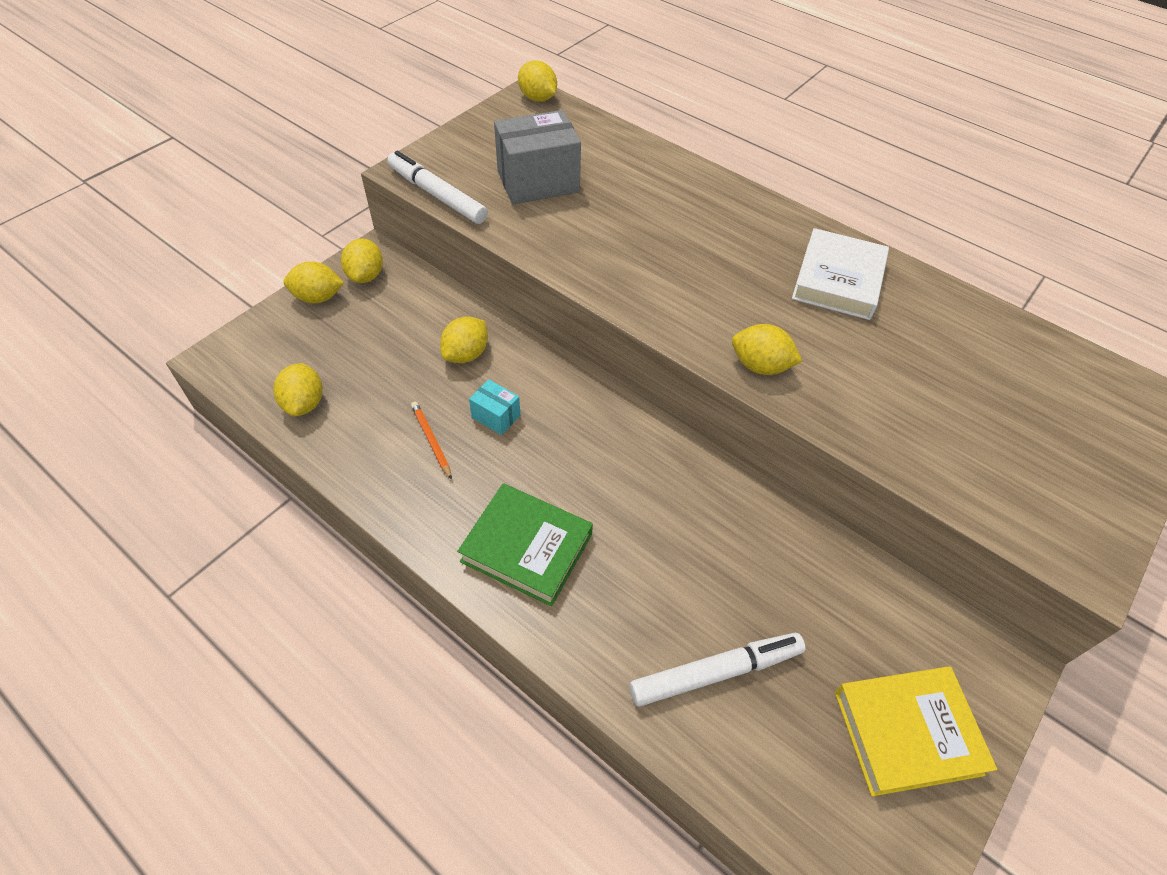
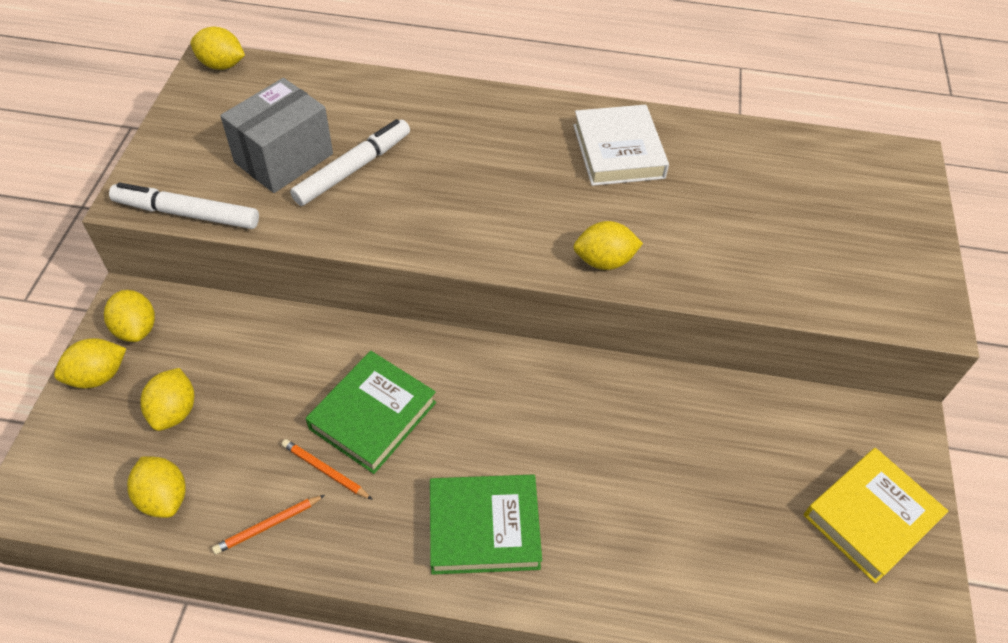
camera: 30 degrees left, 0 degrees up
(362, 460) = (268, 525): none -> orange pencil
(466, 354) = (302, 366): yellow lemon -> yellow lemon (174, 411)
(496, 416) = (373, 415): turquoise box -> green book
(715, 672) = (707, 550): white marker -> white marker (353, 169)

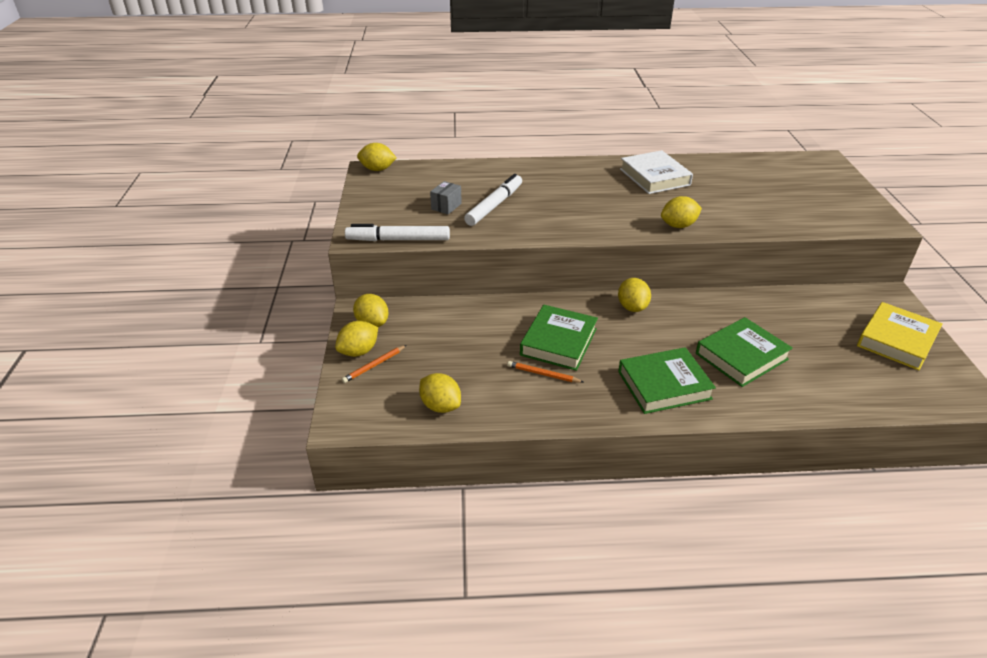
camera: 10 degrees left, 15 degrees down
(174, 411) = (423, 361): yellow lemon -> yellow lemon (632, 307)
(268, 525) = (521, 408): orange pencil -> orange pencil (374, 365)
(284, 158) = (446, 206): grey box -> grey box, size x0.49
(621, 498) = (741, 356): none -> green book

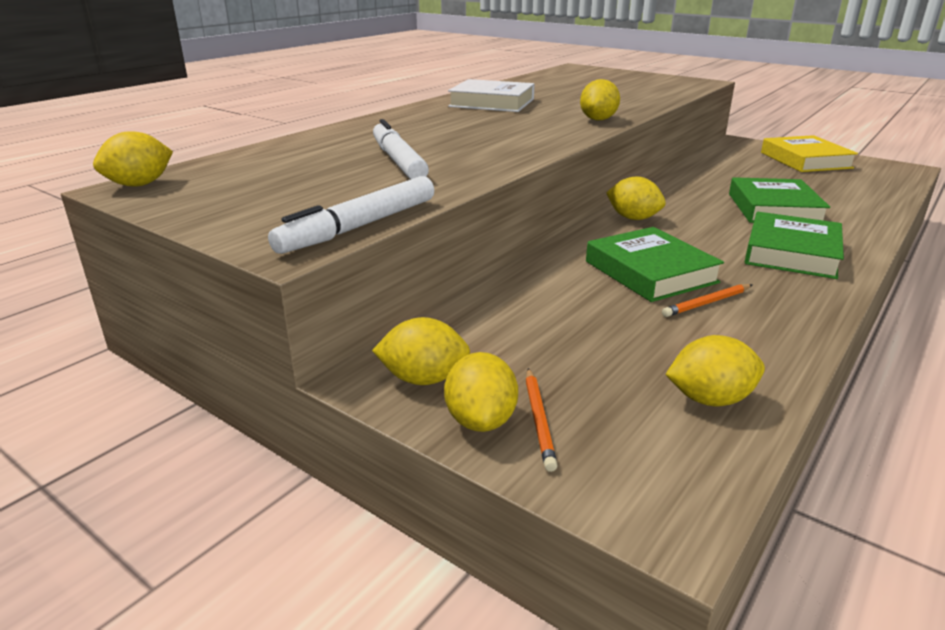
camera: 50 degrees left, 10 degrees down
(446, 206) = (341, 180): grey box -> none

